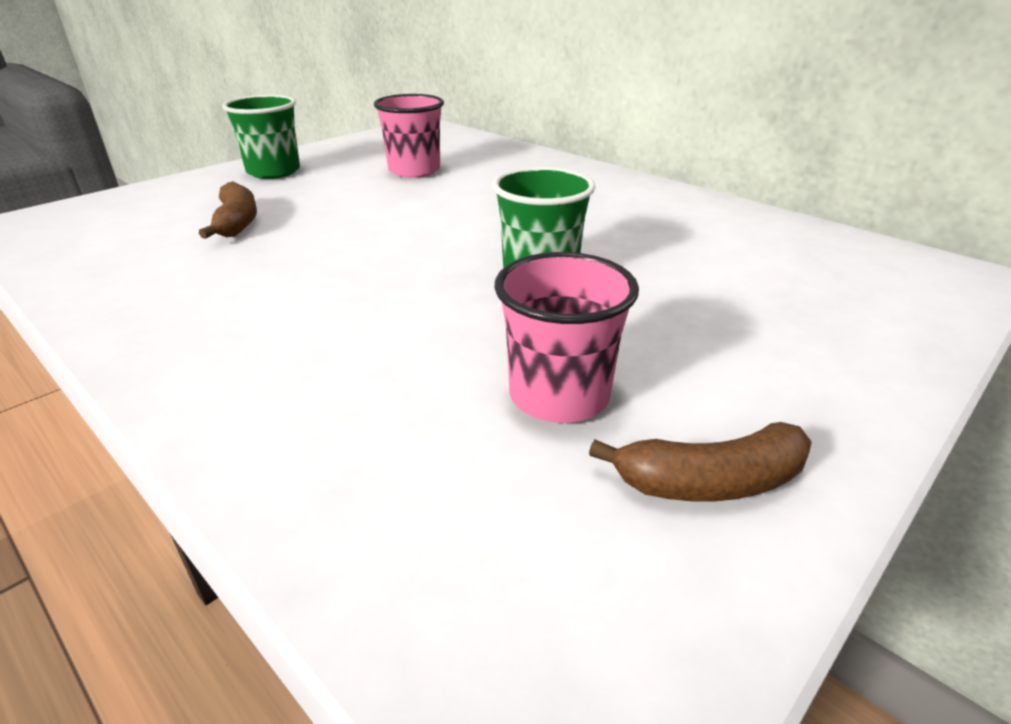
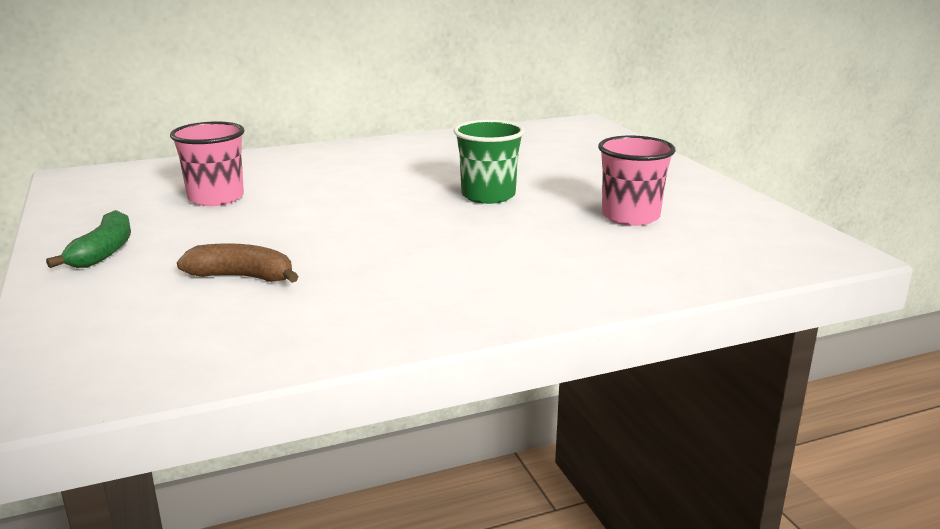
camera: 65 degrees left, 10 degrees down
(273, 171) = (103, 252): green cup -> green banana
(710, 482) = (713, 205): brown banana -> none

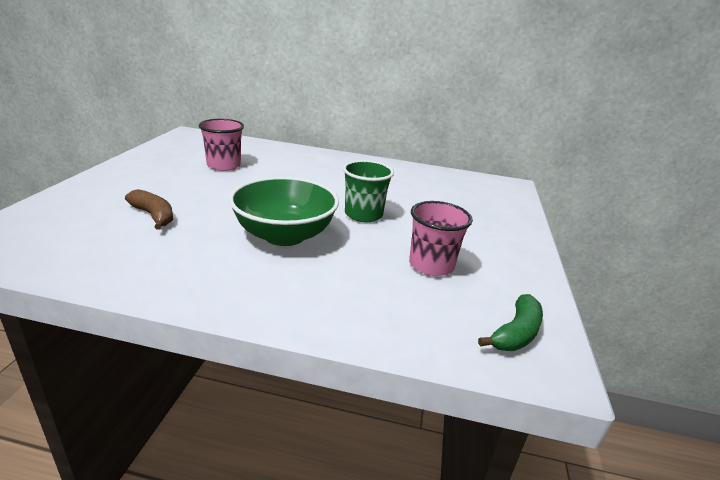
camera: 30 degrees right, 5 degrees up
(103, 252) = (127, 178): green banana -> green banana (515, 333)
(442, 241) = (284, 235): none -> green bowl

